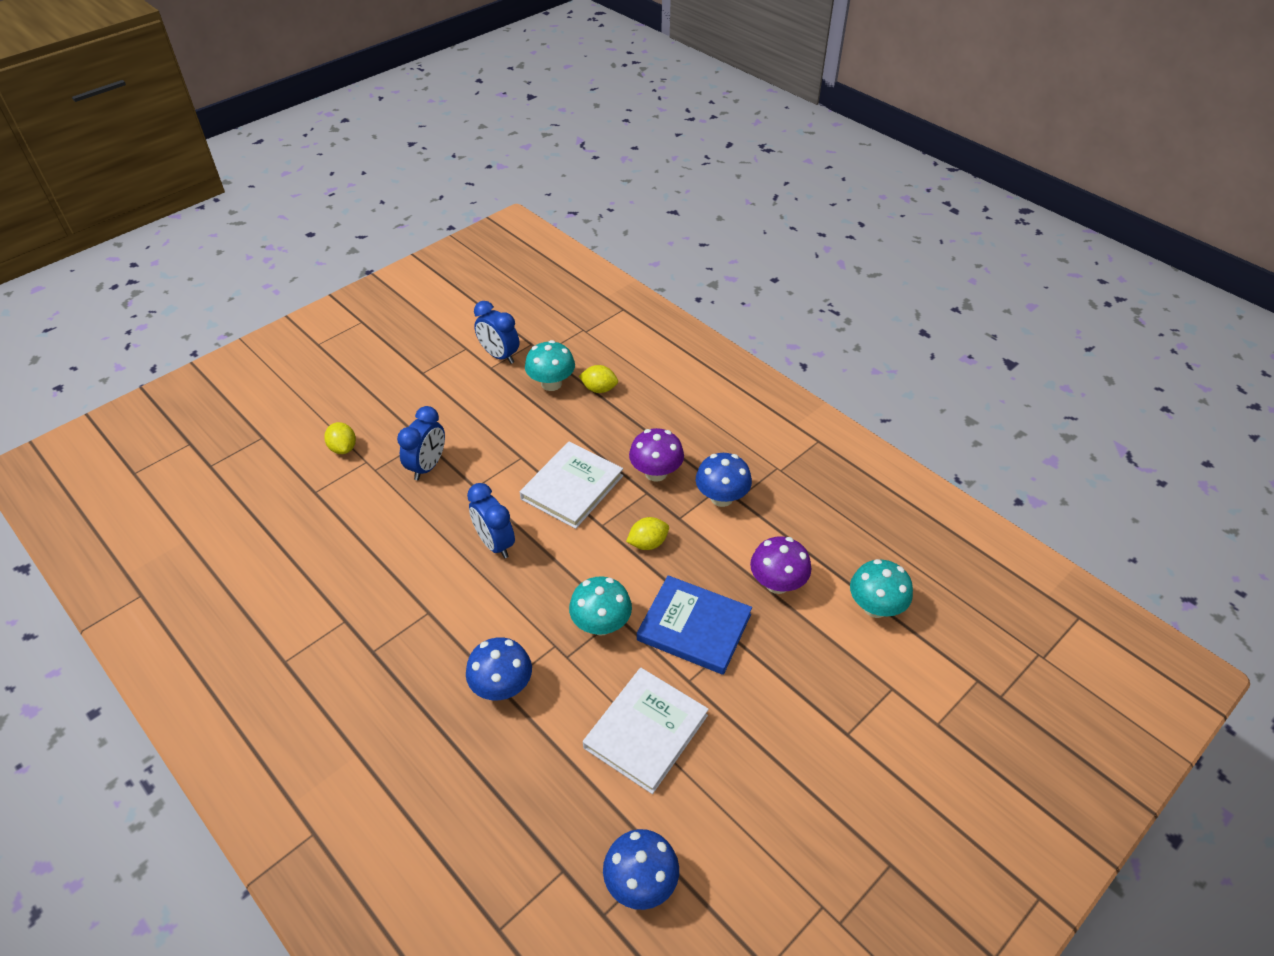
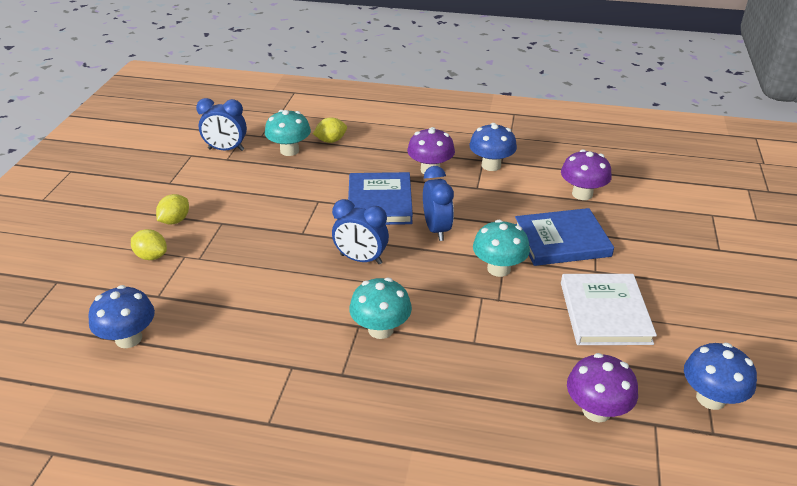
camera: 35 degrees left, 10 degrees down
(427, 466) = (245, 237): blue clock -> blue clock (436, 229)
(502, 686) = (474, 341): blue mushroom -> blue mushroom (128, 338)
(529, 822) = (596, 410): none -> purple mushroom
(572, 487) = (379, 202): white book -> blue book
(648, 543) = (473, 210): yellow lemon -> yellow lemon (175, 221)
(875, 607) = (652, 180): turquoise mushroom -> turquoise mushroom (380, 329)

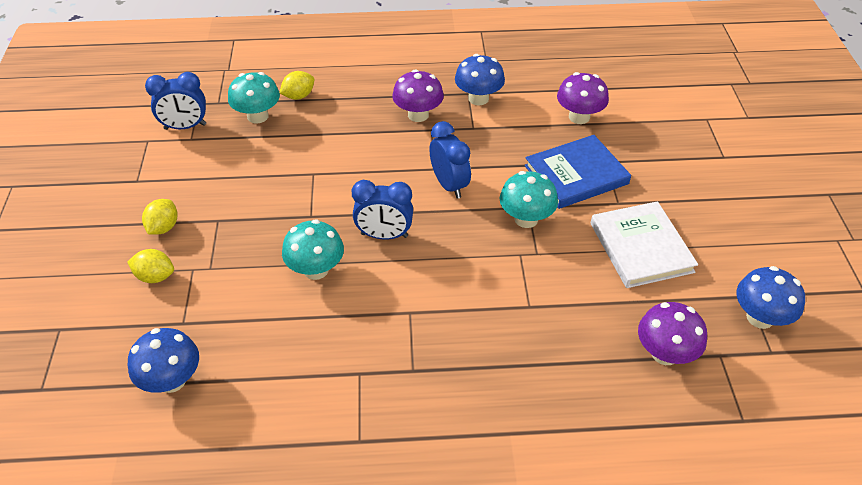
camera: 15 degrees left, 10 degrees up
(379, 202) = (379, 163): blue book -> none
(380, 329) = (433, 312): turquoise mushroom -> turquoise mushroom (316, 269)

